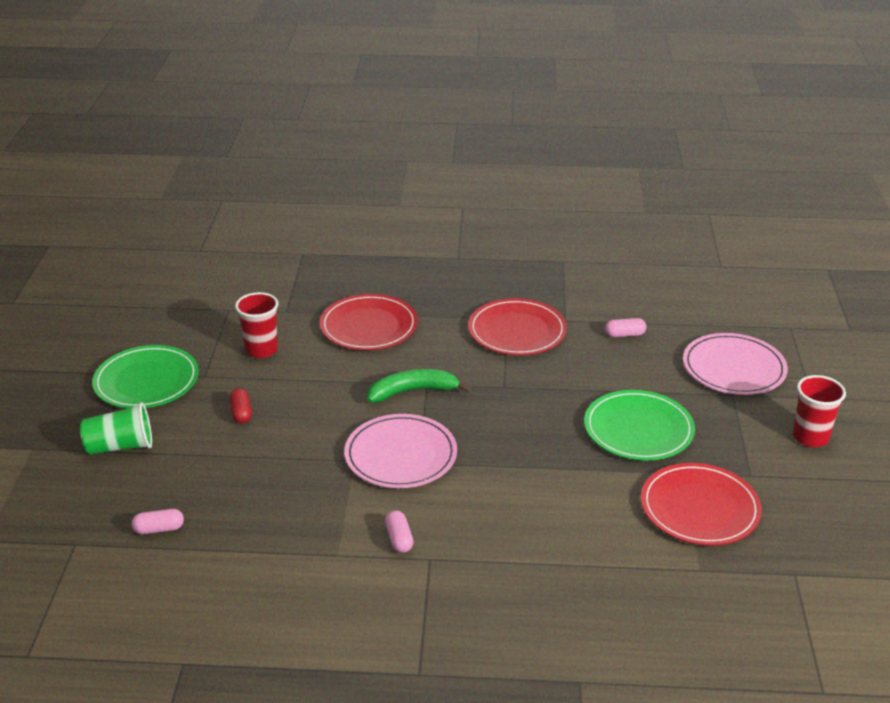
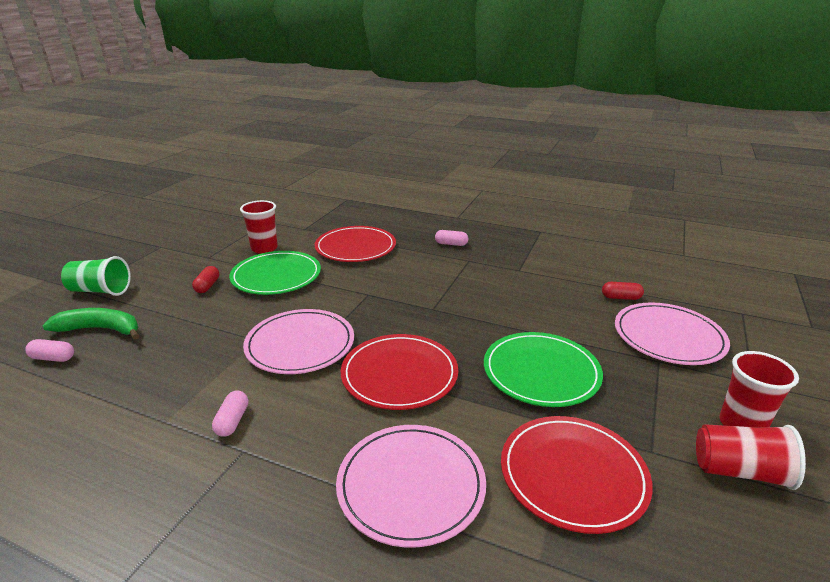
camera: 20 degrees right, 5 degrees down
(146, 381) = (167, 253): green plate -> green plate (276, 276)
(413, 391) = (352, 297): green banana -> green banana (101, 329)
(517, 331) = (472, 270): red plate -> red plate (399, 374)
(584, 548) = (411, 485): none -> pink plate
(624, 334) = (568, 289): pink capsule -> pink capsule (451, 244)
(678, 333) = (621, 298): none -> red capsule
(816, 474) = (740, 471): none -> red cup

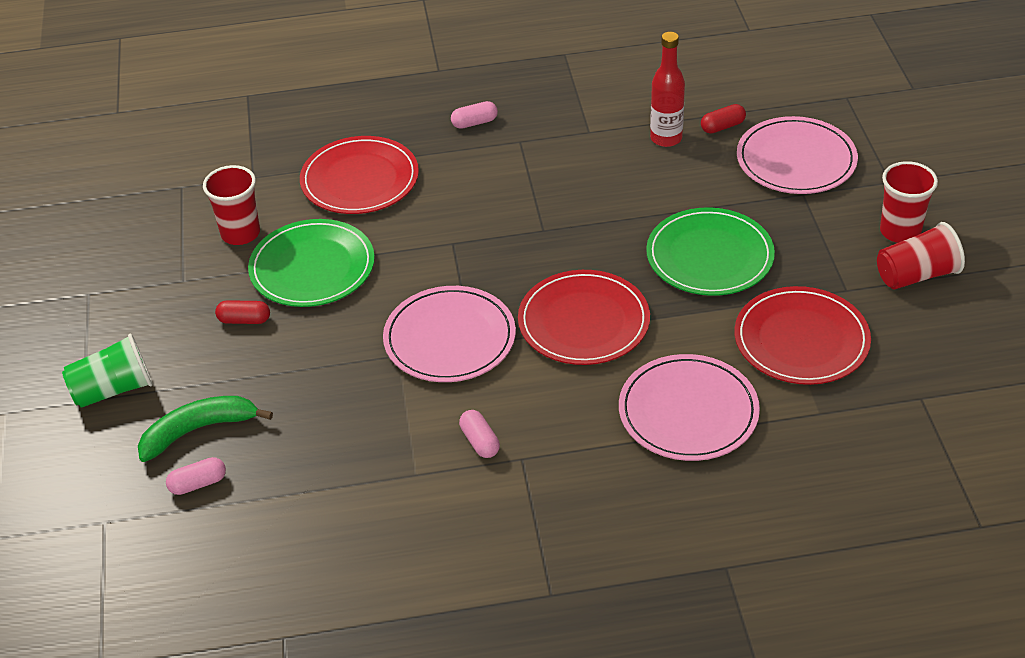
camera: 30 degrees left, 15 degrees up
(207, 286) = (244, 320): red capsule -> red capsule turned 60 degrees counterclockwise
(571, 290) = (666, 138): none -> red bottle

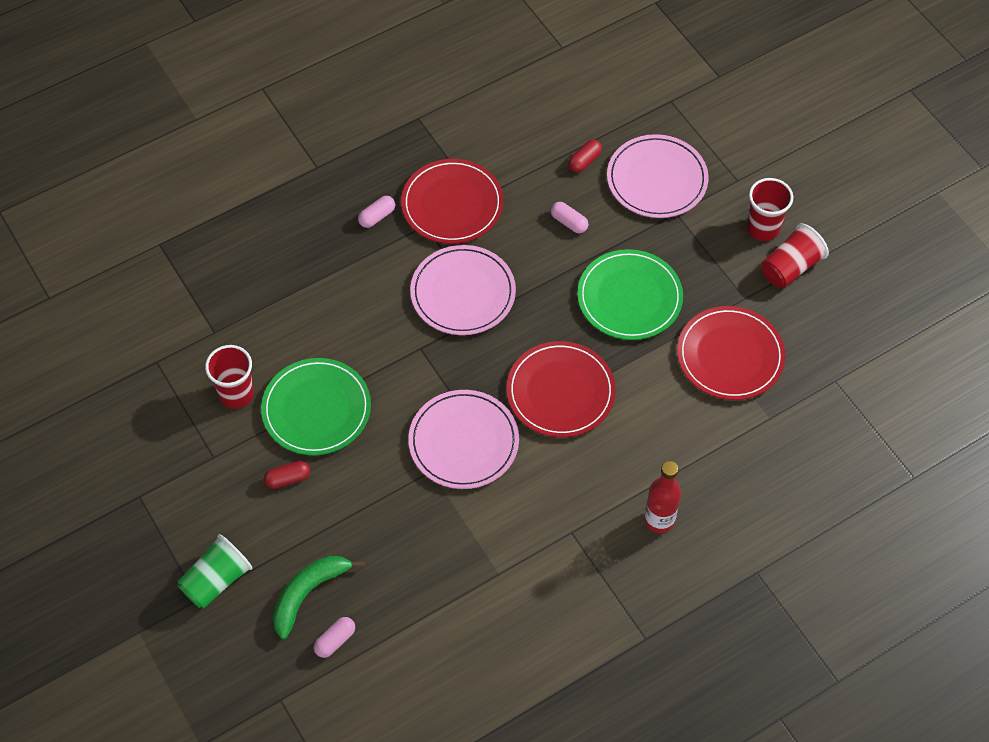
camera: 25 degrees left, 15 degrees up
(360, 179) = (309, 307): red plate -> red plate (452, 204)
(480, 441) = (533, 528): pink capsule -> pink capsule (569, 222)
(666, 138) = (544, 187): red bottle -> red bottle (659, 520)
(688, 411) = (674, 448): pink plate -> pink plate (463, 293)

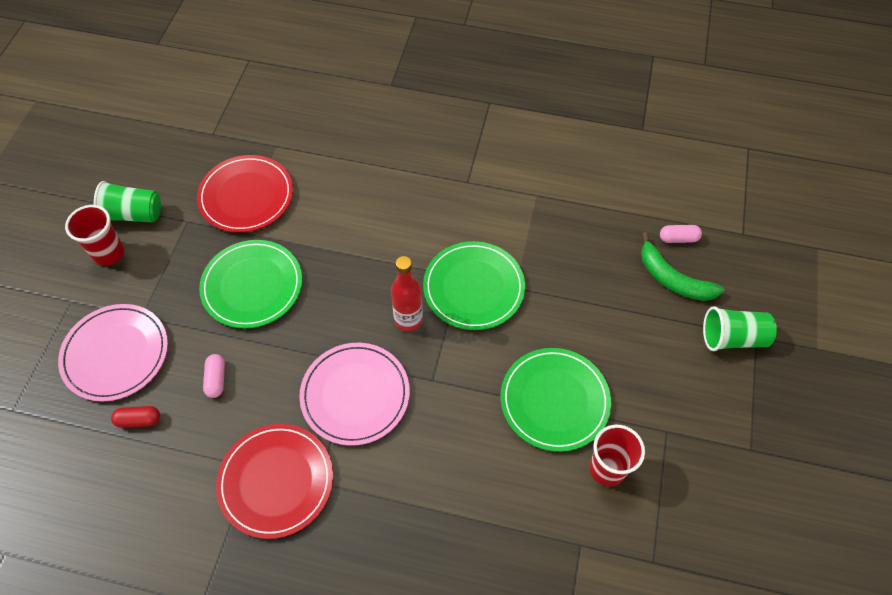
camera: 135 degrees left, 0 degrees up
(288, 479) = (622, 366): red capsule -> none
(308, 593) = (672, 279): green banana -> green banana turned 45 degrees clockwise
(377, 216) = (344, 530): pink capsule -> none
(463, 441) = (473, 287): pink plate -> green plate
(560, 392) = (374, 265): red plate -> none
(659, 520) = (409, 147): red bottle -> red bottle (408, 320)
(790, 267) = (133, 214): red cup -> green cup

